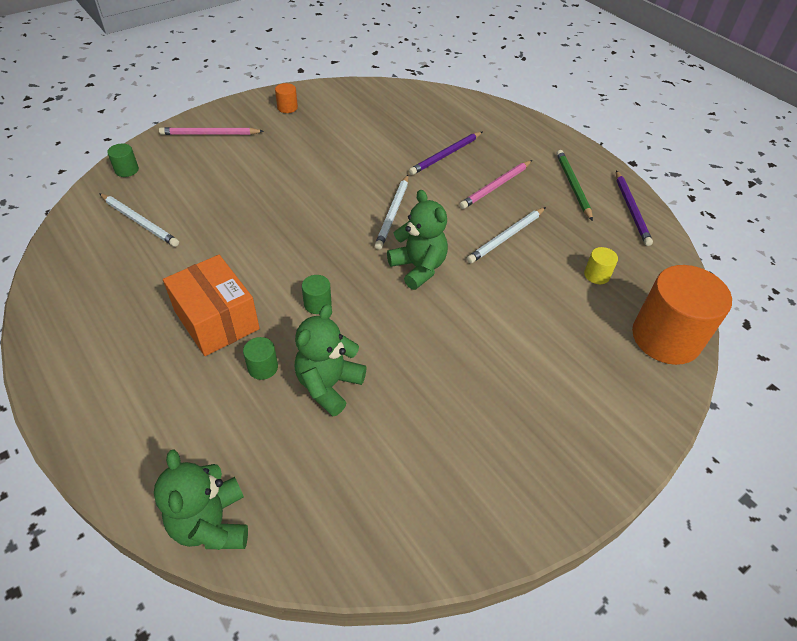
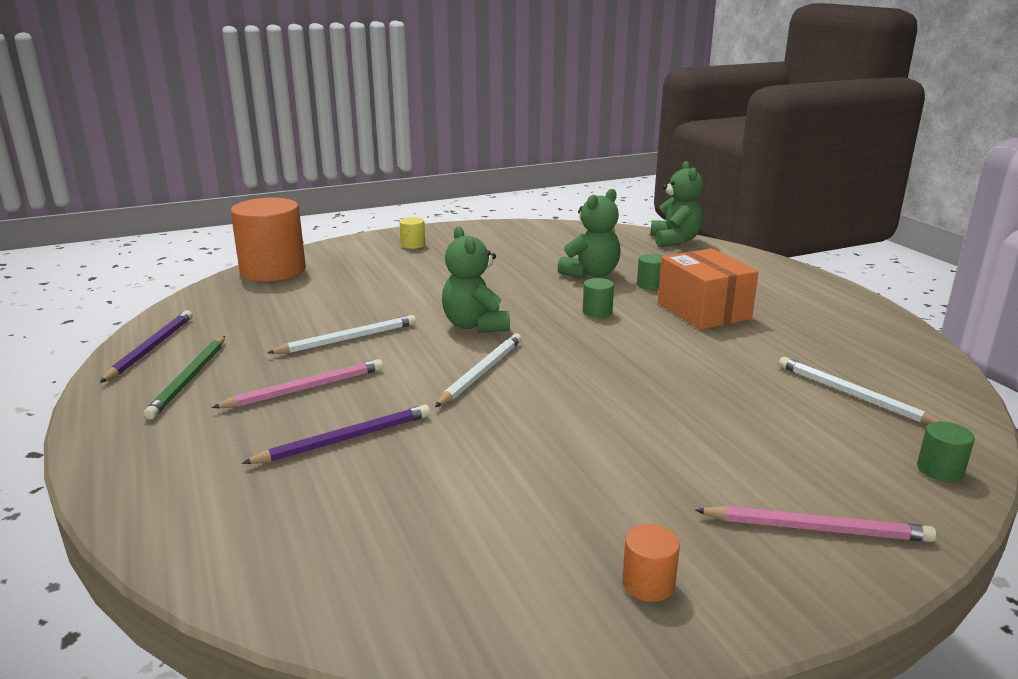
camera: 165 degrees left, 25 degrees down
(596, 275) = (281, 305): yellow cylinder -> yellow cylinder (413, 245)

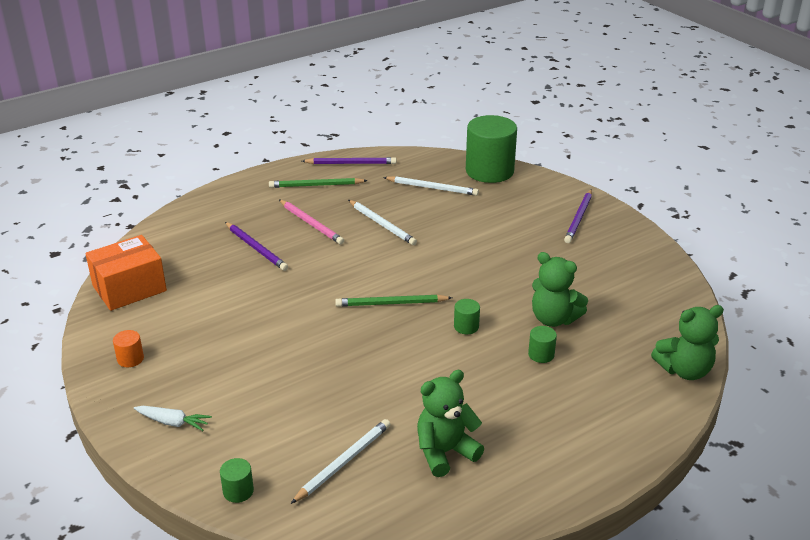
camera: 80 degrees right, 10 degrees up
(273, 270) = (489, 171): orange cylinder -> green cylinder
(413, 245) = (579, 218): yellow cylinder -> purple pencil
(475, 325) = (420, 271): green teddy bear -> green teddy bear (445, 452)
(481, 372) = (345, 283): white pencil -> white pencil (432, 188)
(540, 347) = (391, 303): none -> green pencil
(703, 311) = (490, 386): orange box -> orange box (129, 288)
(816, 528) = (173, 422): pink pencil -> white carrot

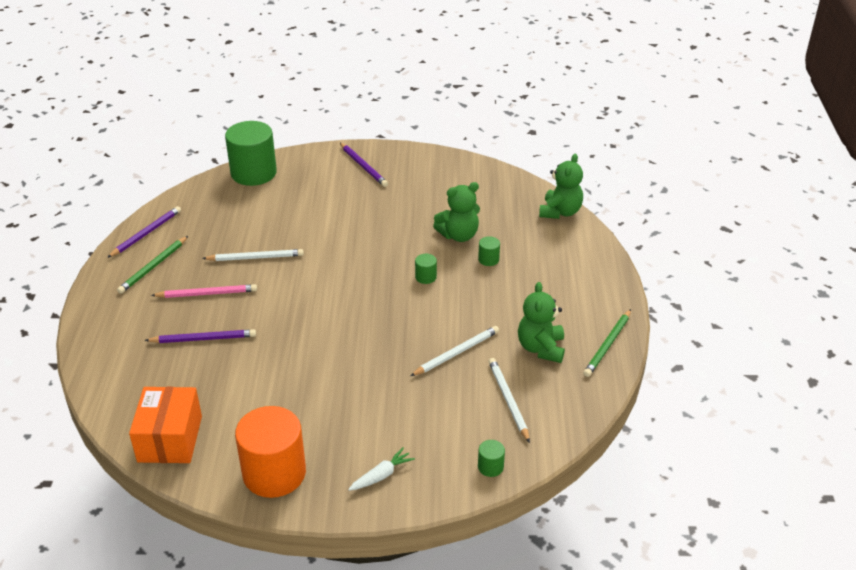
camera: 55 degrees left, 5 degrees up
(130, 359) = (274, 473): orange cylinder -> orange cylinder, size x2.42
(391, 303) = (361, 299): green pencil -> green pencil (608, 345)
(432, 188) = (239, 210): white pencil -> white pencil (456, 353)

